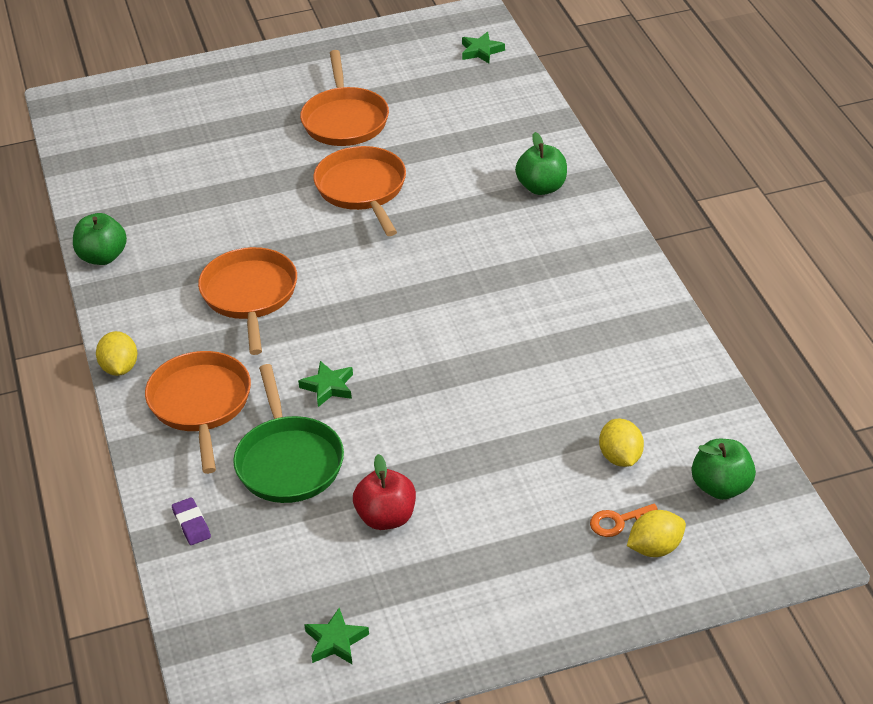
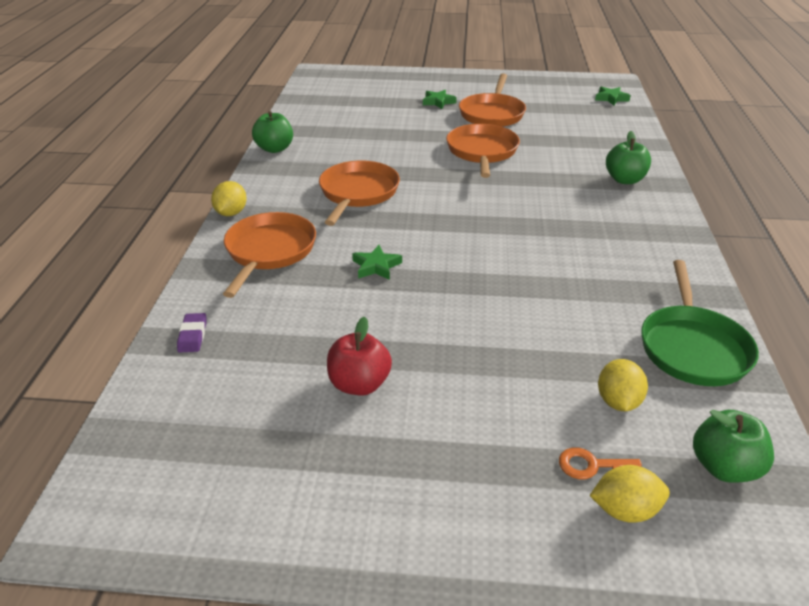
camera: 20 degrees right, 5 degrees down
(288, 461) = (306, 311): green pan -> green pan (692, 347)
(336, 641) = (235, 488): green star -> green star (438, 102)

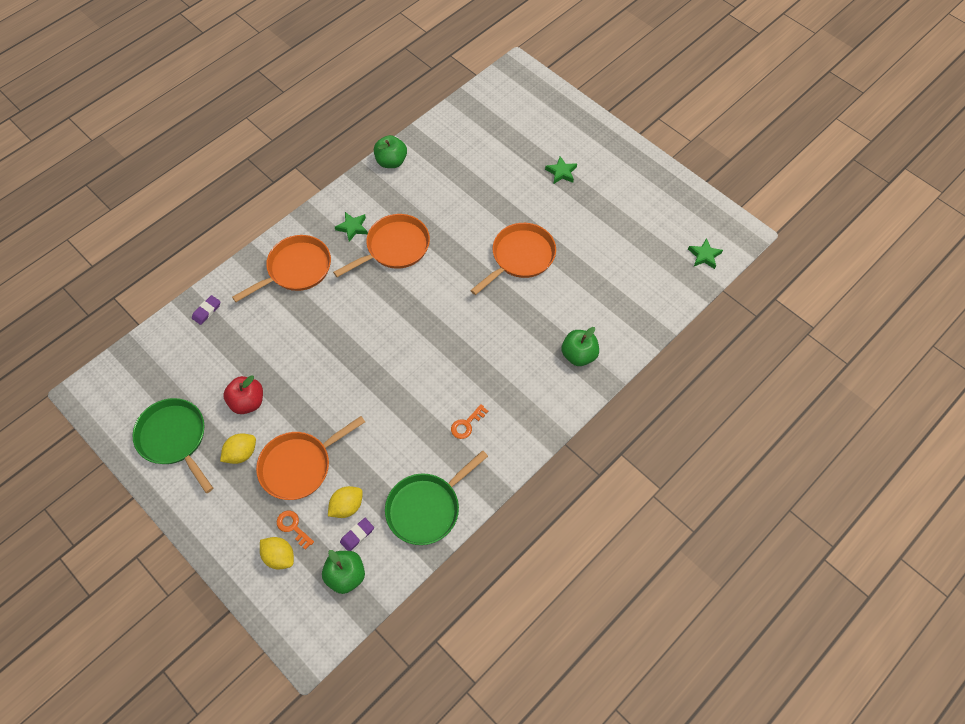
camera: 40 degrees right, 25 degrees up
(231, 213) = (307, 217): yellow lemon -> yellow lemon (241, 453)
(302, 484) = (174, 438): none -> green pan
(376, 266) = (338, 324): green star -> green star (352, 227)
(492, 114) = (583, 215): orange pan -> orange pan (299, 466)
(617, 266) = (466, 424): none -> orange key
(671, 419) = (357, 535): none -> purple eraser

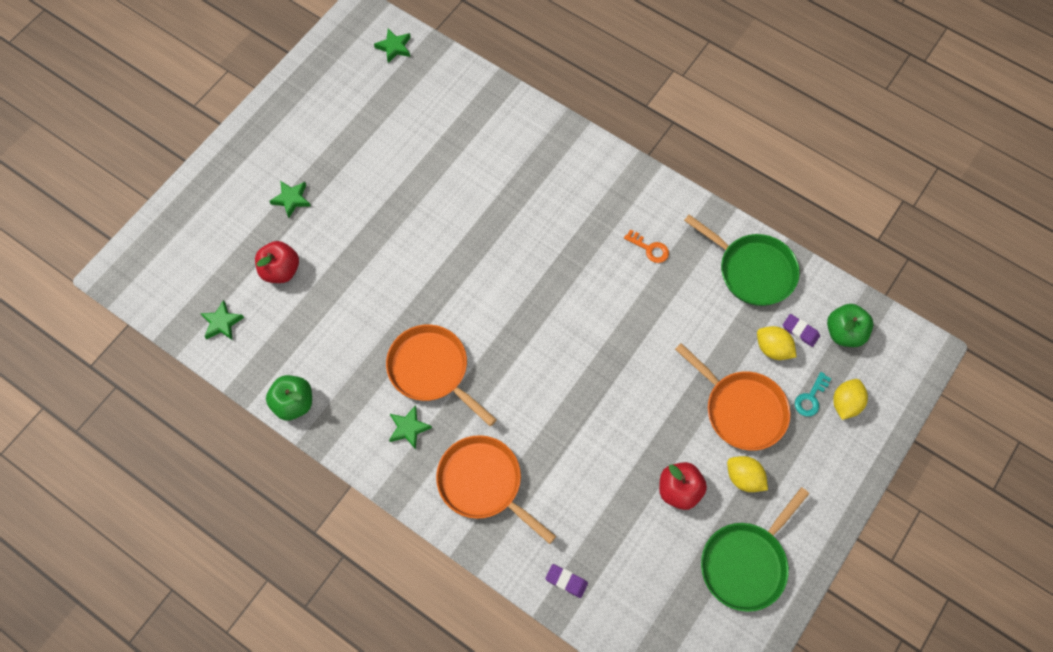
camera: 100 degrees left, 5 degrees up
(293, 527) = (810, 398): orange key -> turquoise key
(464, 125) = (222, 323): none -> green star
(500, 161) = (281, 270): none -> red apple
(520, 257) = (424, 227): orange pan -> none
(578, 355) = (543, 153): green apple -> none

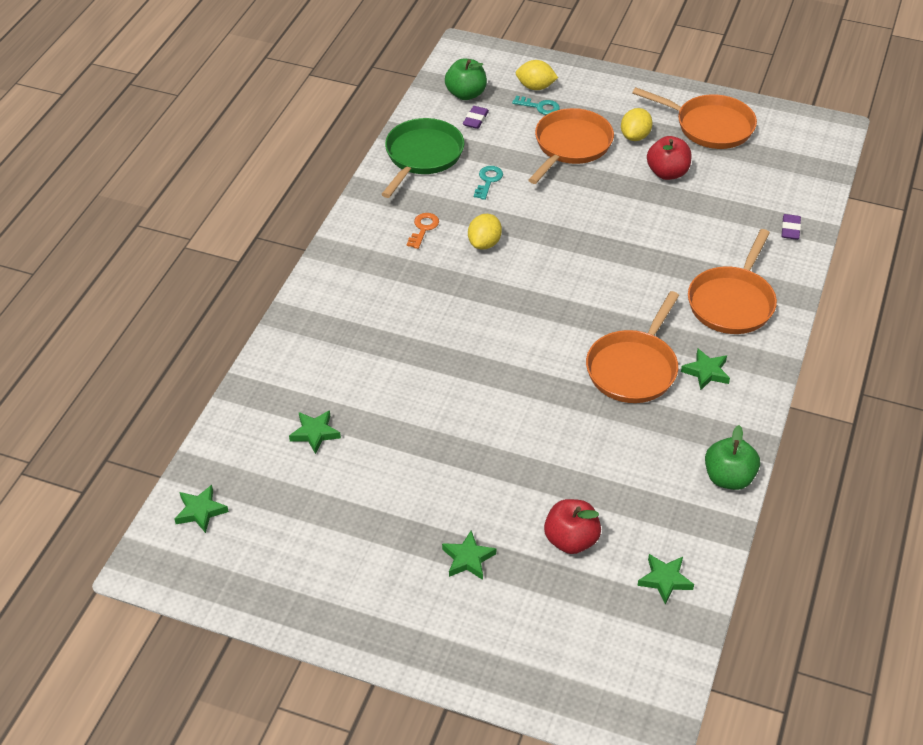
camera: 105 degrees left, 20 degrees down
(440, 126) = (315, 433): none -> green star
(704, 319) = (488, 180): none -> turquoise key
(746, 563) = (710, 126): green pan -> orange pan
(772, 348) = (500, 134): yellow lemon -> yellow lemon (484, 243)

